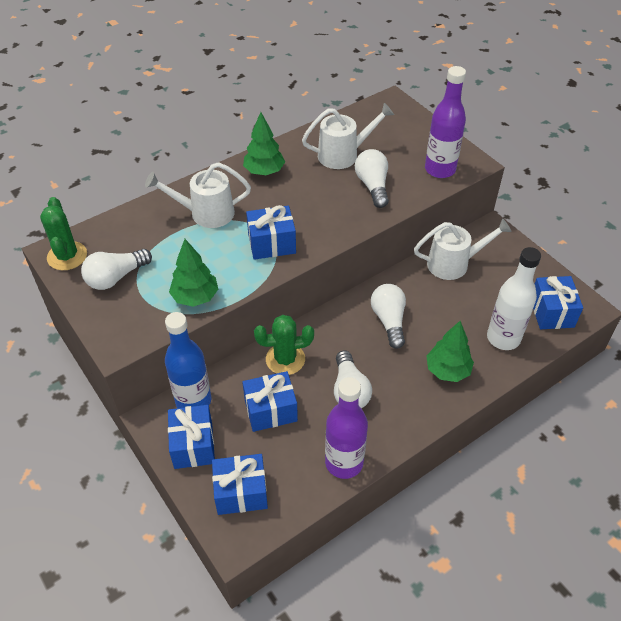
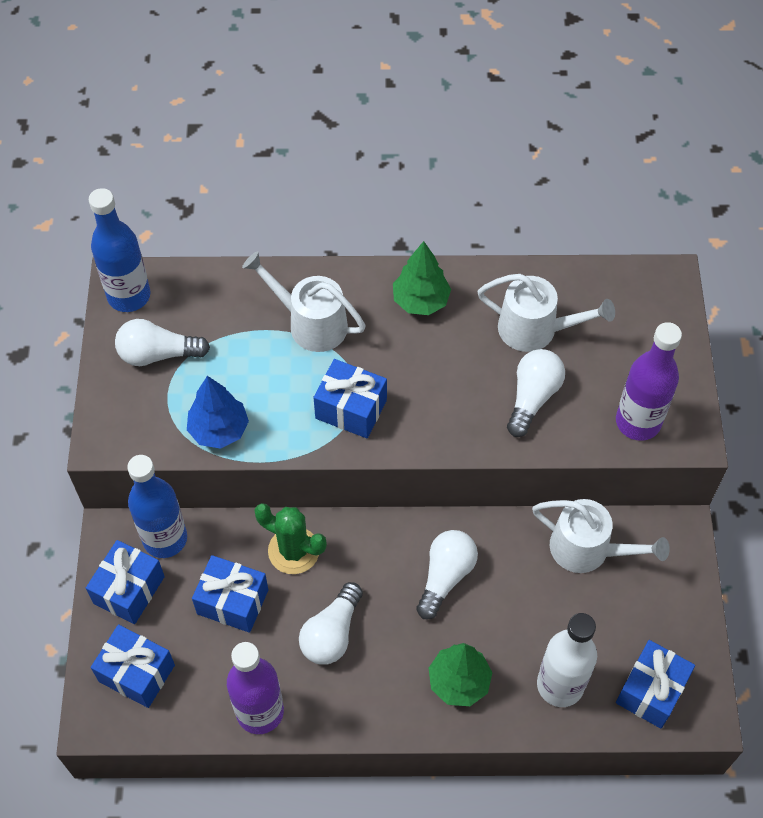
camera: 35 degrees right, 10 degrees up
(67, 256) = (129, 296): green cactus -> blue bottle
(195, 297) = (219, 430): green tree -> blue tree

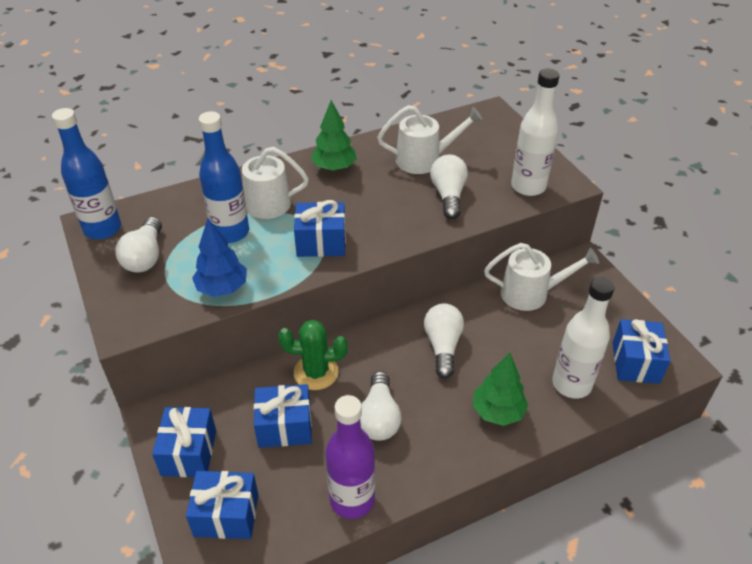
camera: 25 degrees left, 15 degrees down
(158, 354) = (145, 257): white light bulb -> white light bulb turned 60 degrees counterclockwise
(165, 539) = (203, 403): blue bottle -> blue bottle (230, 232)
(638, 422) = (528, 187): purple bottle -> white bottle

